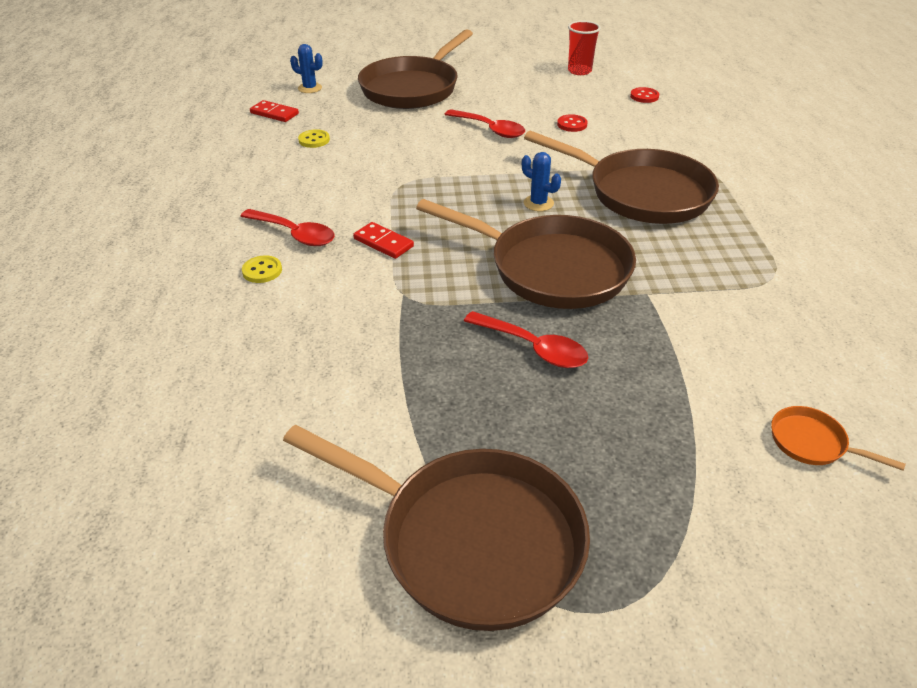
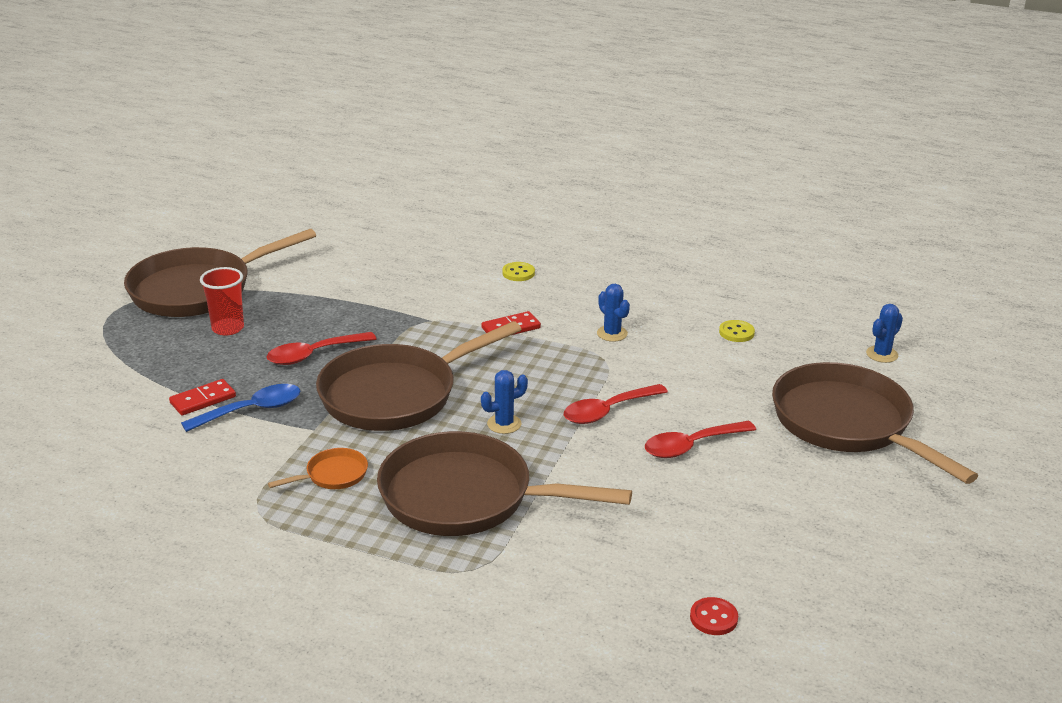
camera: 115 degrees right, 10 degrees down
(274, 113) = (818, 322): red domino -> red domino (203, 400)
(295, 234) = (560, 293): red spoon -> red spoon (607, 411)
(355, 190) = (612, 333): none -> blue cactus
(572, 124) = (664, 512): red button -> none
(579, 71) = (843, 591): red cup -> red cup (228, 328)
(641, 193) = (466, 497): brown pan -> brown pan turned 45 degrees clockwise
(663, 345) = (252, 410): none -> blue spoon
(812, 443) = (99, 429): orange pan -> orange pan (333, 475)

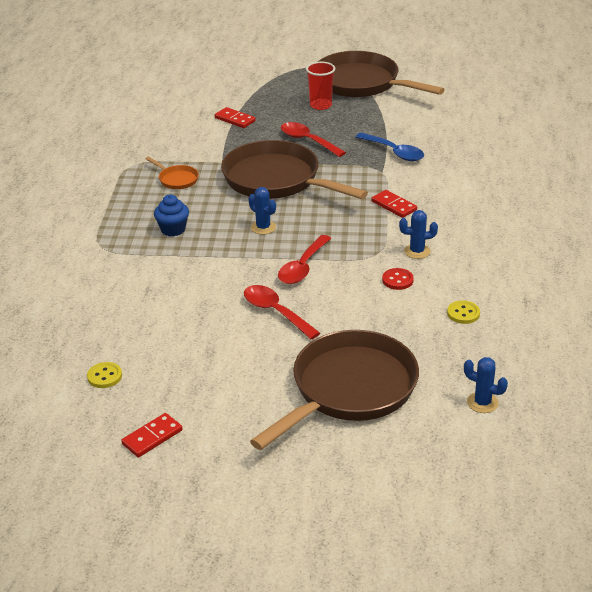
camera: 75 degrees right, 5 degrees up
(252, 410) = (232, 137): blue spoon -> blue spoon (394, 152)
(466, 497) = (173, 229): brown pan -> blue cupcake
(518, 273) = (481, 193): yellow button -> yellow button (104, 376)
(607, 411) = (302, 267): red spoon -> red spoon turned 105 degrees counterclockwise
(612, 333) = (417, 251): blue cactus -> blue cactus turned 45 degrees clockwise
(713, 618) = (78, 347): red button -> red button (397, 280)
(909, 574) = (152, 437): none -> red domino

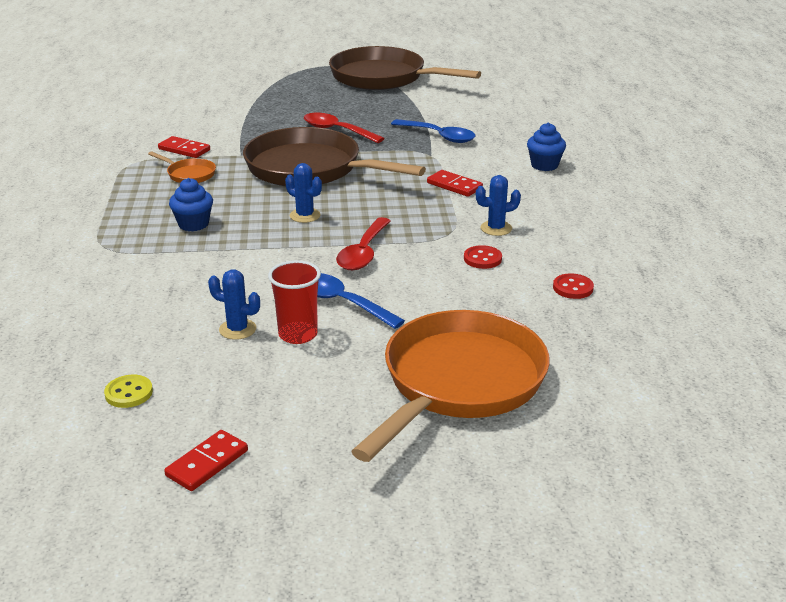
camera: 10 degrees left, 5 degrees down
(235, 119) = (247, 115): red domino -> red domino (184, 149)
(275, 312) = (341, 302): red spoon -> blue spoon
(320, 105) = (343, 98): red cup -> red cup (298, 334)
(349, 390) = (459, 382): brown pan -> orange pan
(463, 313) = (573, 288): yellow button -> red button
(477, 189) = (544, 165): none -> blue cupcake
(482, 403) = (632, 384): blue cactus -> blue cactus (237, 329)

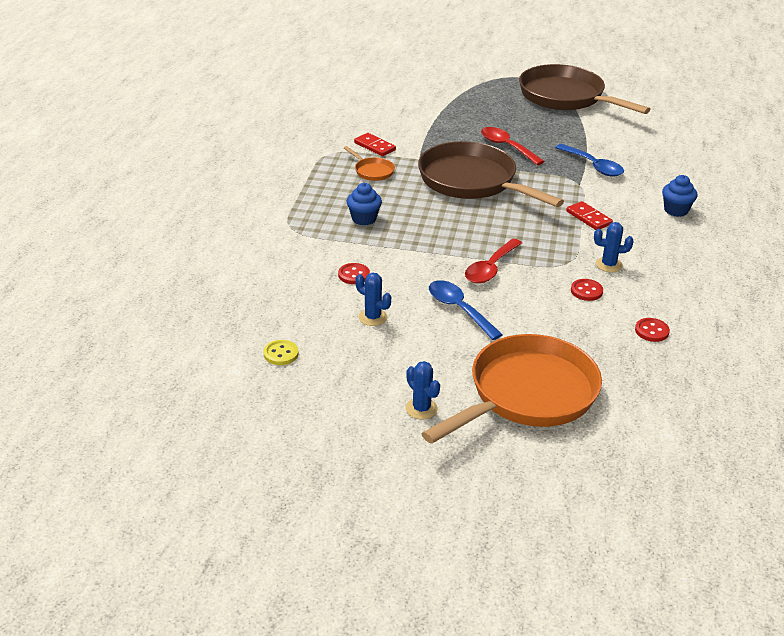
camera: 15 degrees right, 5 degrees up
(199, 286) = (354, 275): none -> red button
(207, 463) = (322, 419): red domino -> none
(298, 334) = (417, 330): red cup -> none
(305, 215) = (454, 226): blue cactus -> blue cactus (421, 409)

